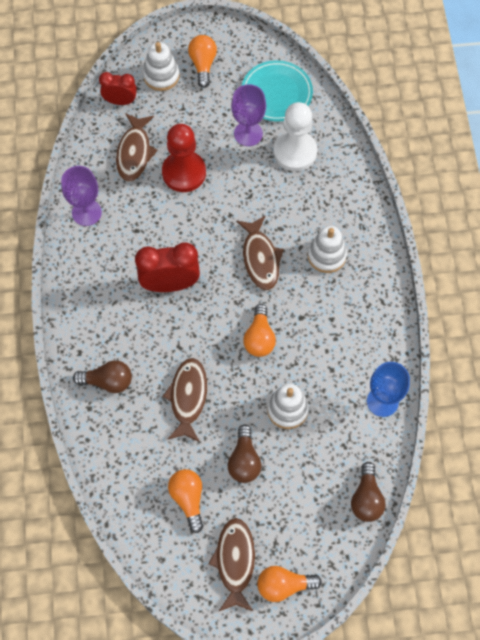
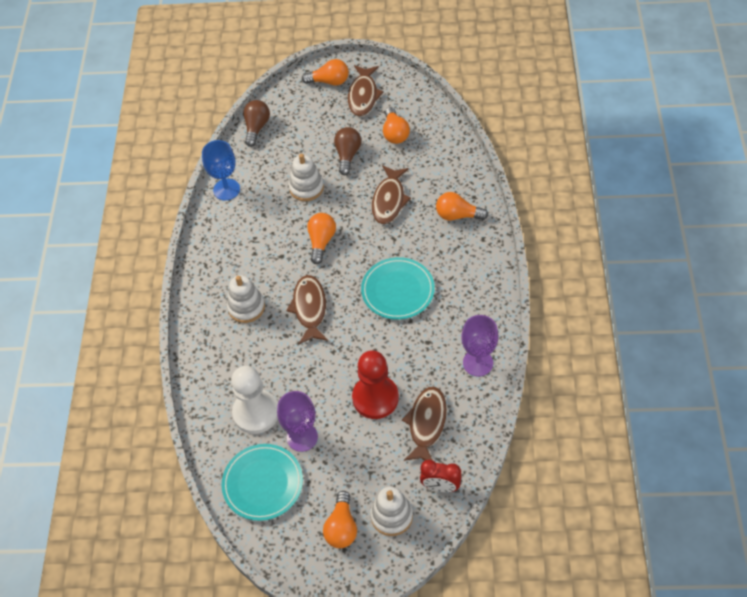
camera: 170 degrees left, 10 degrees down
(108, 381) = (457, 215): brown light bulb -> orange light bulb
(170, 284) = (398, 290): red clock -> turquoise plate

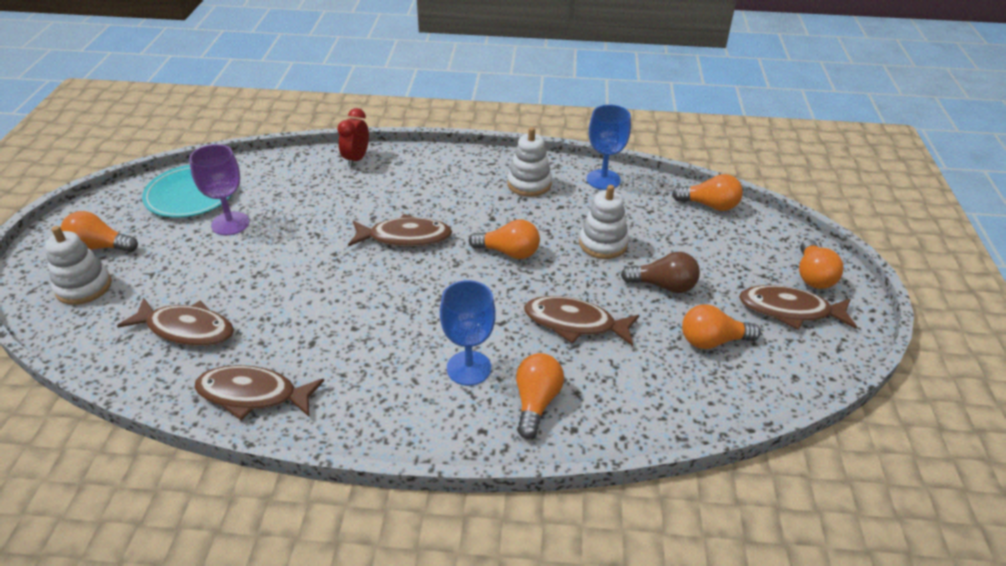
camera: 90 degrees right, 15 degrees down
(246, 307) = (423, 190): white stacking toy -> white stacking toy (529, 184)
(256, 127) = (709, 205): brown light bulb -> orange light bulb
(256, 412) = (280, 193): white pawn -> none
(375, 398) = (250, 285): red pawn -> none
(398, 290) = (408, 319): turquoise plate -> none
(436, 251) = (469, 368): none -> blue goblet
(440, 486) = (90, 334): red clock -> red clock (356, 159)
(478, 363) = (253, 395): purple goblet -> brown fish

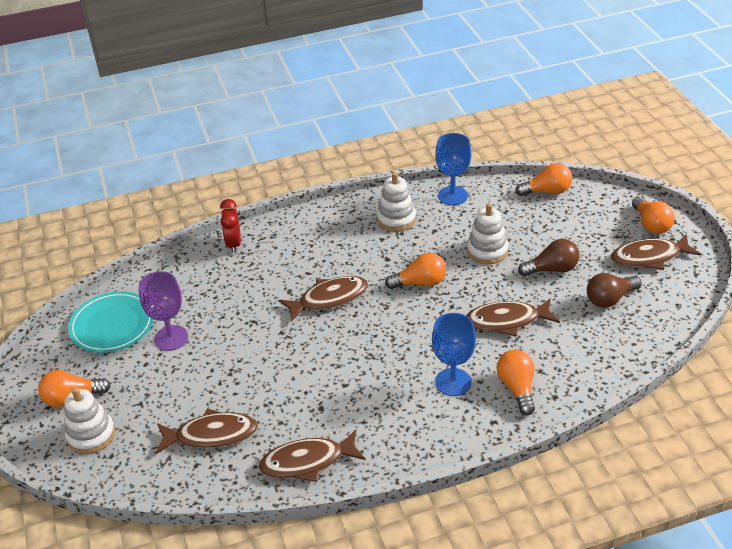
camera: 20 degrees left, 0 degrees up
(712, 341) = (610, 299): orange light bulb -> brown light bulb

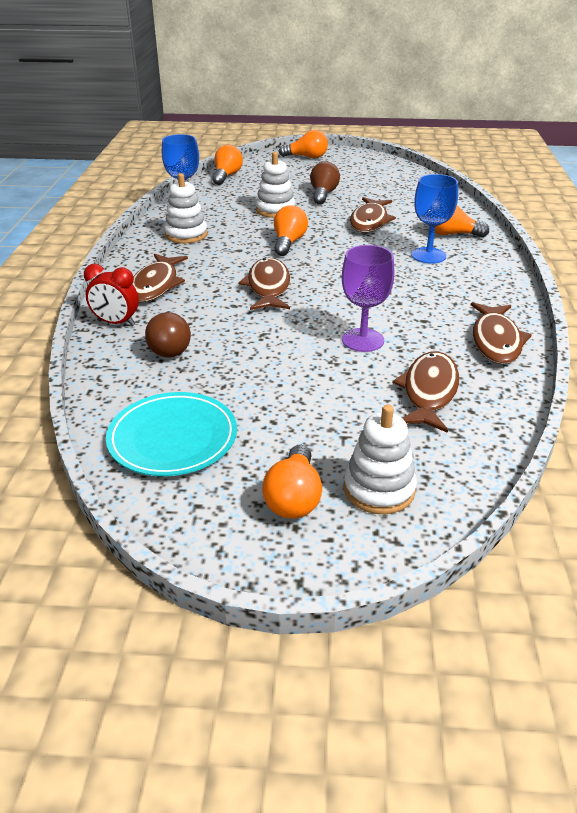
camera: 70 degrees left, 5 degrees down
(171, 338) = (242, 394): purple goblet -> purple goblet (363, 340)
(610, 299) = (375, 185): brown light bulb -> brown light bulb (170, 347)
(649, 257) = (341, 165): brown fish -> brown fish (156, 285)

